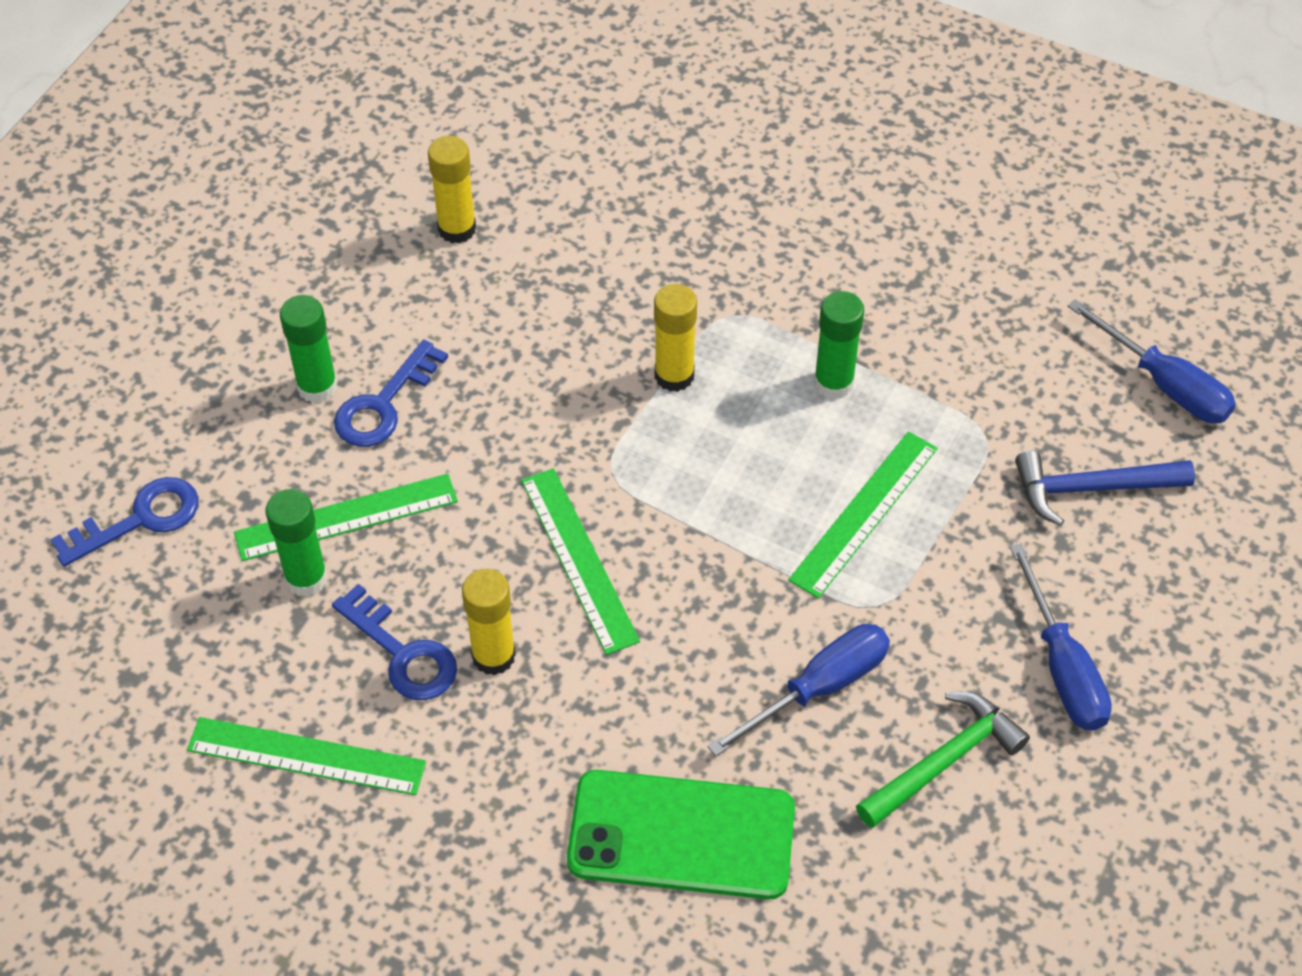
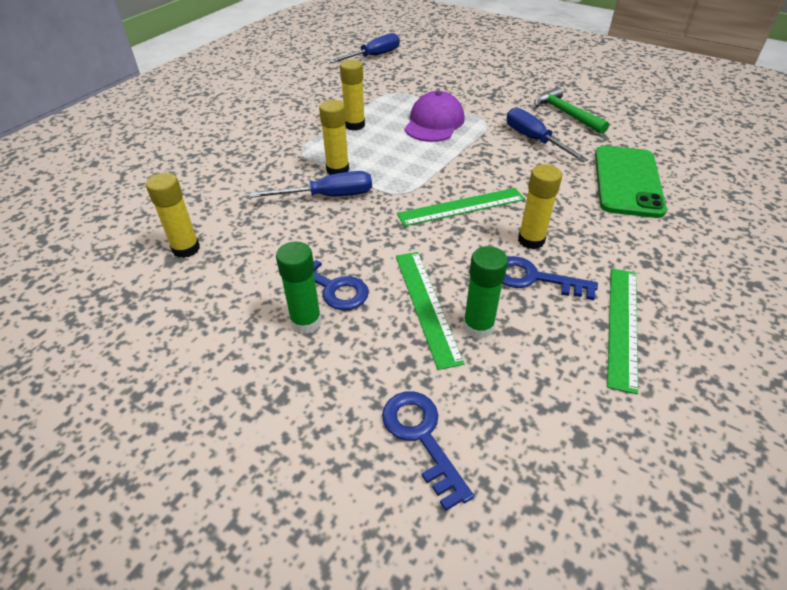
camera: 85 degrees left, 10 degrees down
(402, 653) = (534, 278): blue key -> blue key turned 120 degrees counterclockwise
(833, 383) = (354, 125): green glue stick -> yellow glue stick
(863, 513) = (434, 123): green ruler -> purple cap
(1062, 667) = (514, 86): blue screwdriver -> blue screwdriver (328, 196)
(1092, 488) = (424, 74): blue hammer -> none

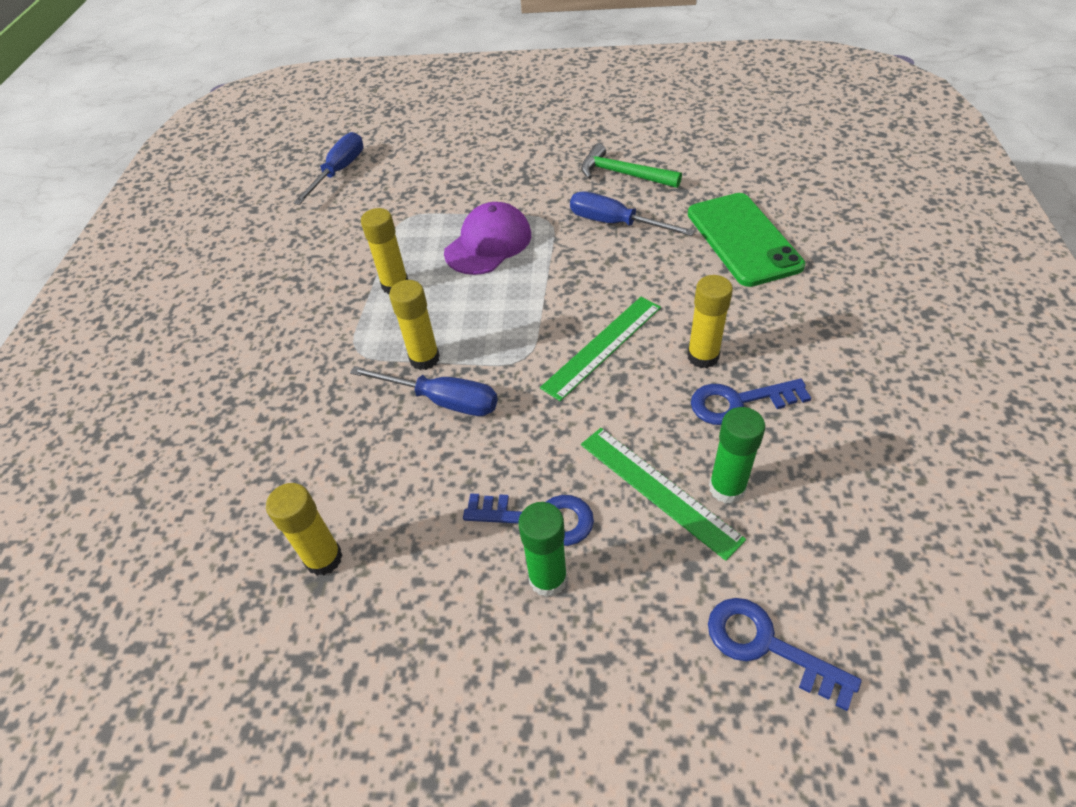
camera: 25 degrees left, 5 degrees up
(328, 196) = (442, 400): blue screwdriver -> blue screwdriver turned 60 degrees clockwise
(434, 123) = (488, 243): purple cap -> purple cap turned 45 degrees clockwise
(622, 325) = (852, 416): green ruler -> none

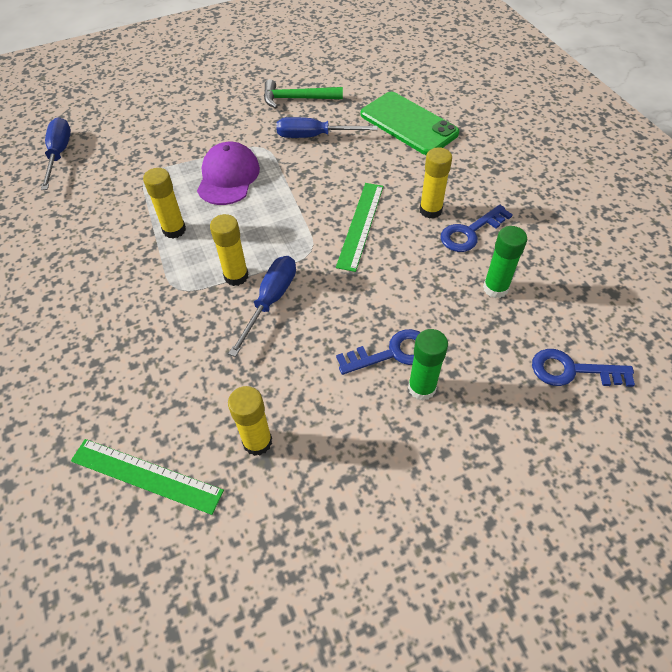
camera: 30 degrees left, 5 degrees up
(442, 400) = (270, 301): blue screwdriver -> blue screwdriver turned 60 degrees counterclockwise
(658, 490) = (455, 305): green ruler -> green ruler (146, 476)

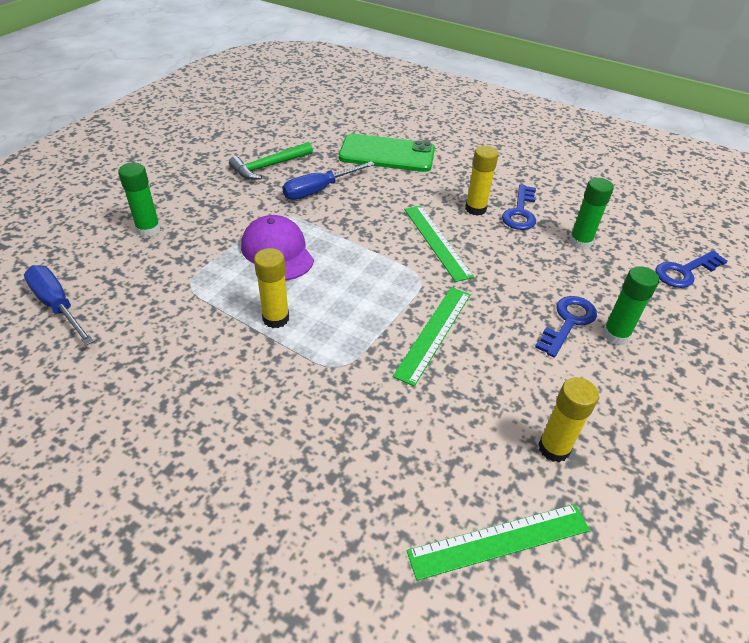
camera: 40 degrees left, 10 degrees down
(162, 120) = (148, 229): none -> green glue stick
(236, 276) = (380, 329): yellow glue stick -> none
(270, 301) = (433, 333): blue screwdriver -> green ruler

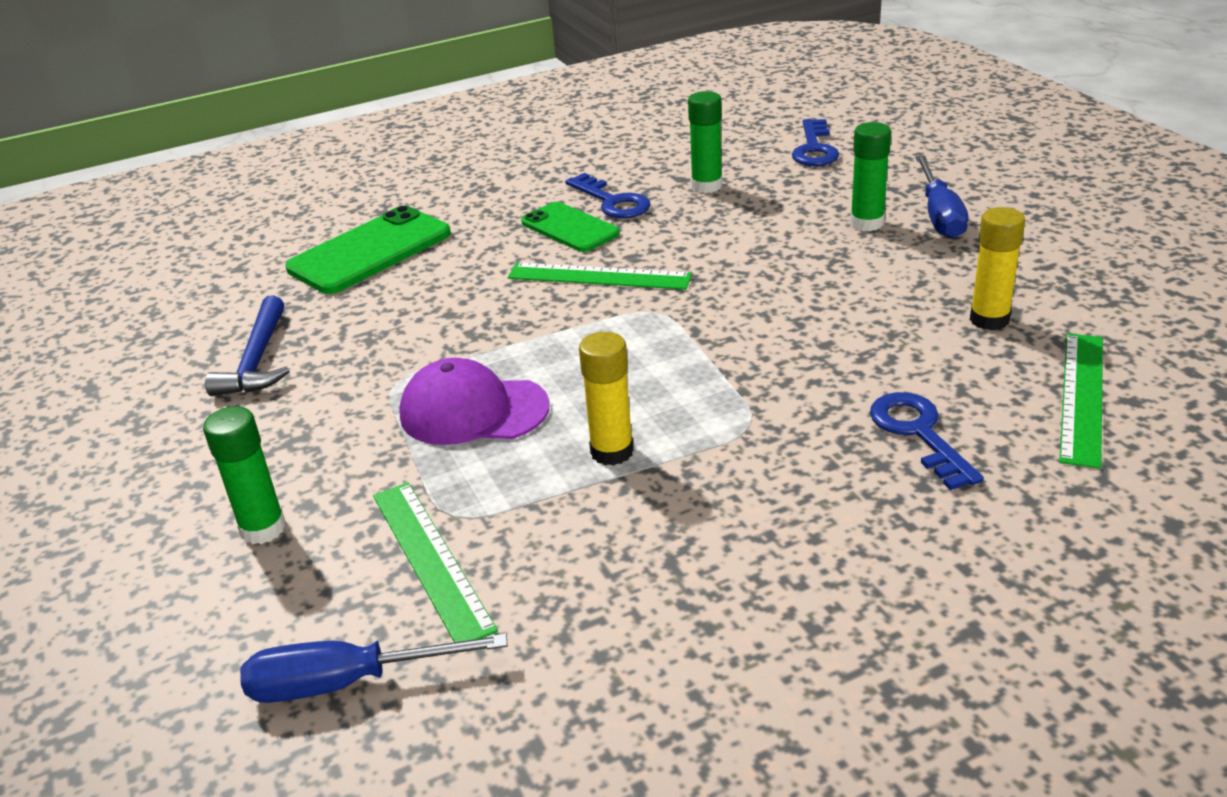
camera: 50 degrees left, 10 degrees down
(269, 166) = (258, 360): green hammer -> blue hammer
(319, 190) = (377, 332): blue screwdriver -> blue screwdriver (939, 215)
(433, 333) = (758, 335): green ruler -> green ruler (430, 559)
(475, 209) = (570, 228): yellow glue stick -> green phone
(568, 322) = (823, 242): blue key -> blue key (918, 434)

